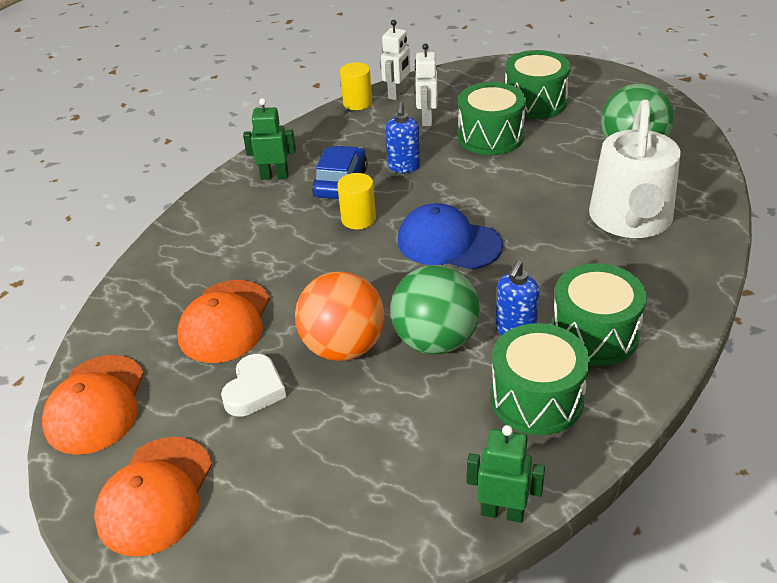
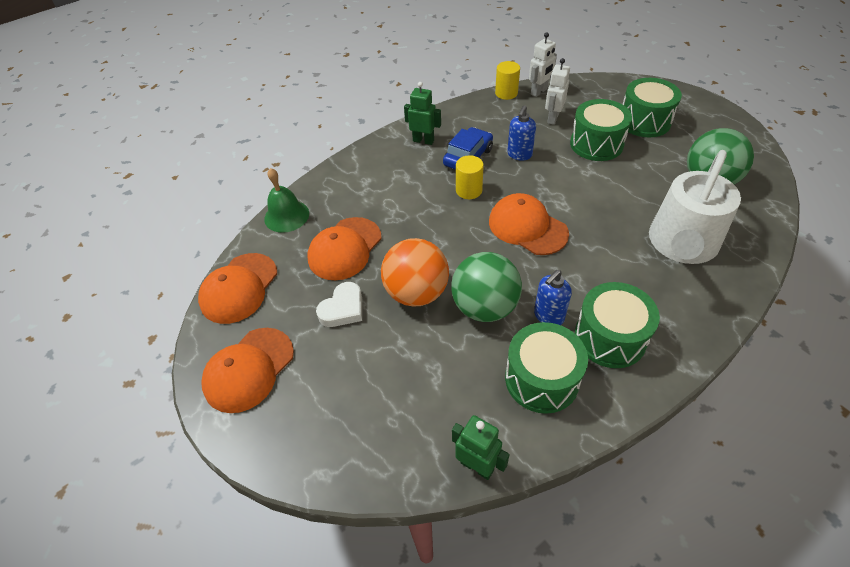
camera: 20 degrees right, 10 degrees up
(125, 303) = (286, 216): none -> green bell
(448, 243) = (527, 227): blue cap -> orange cap

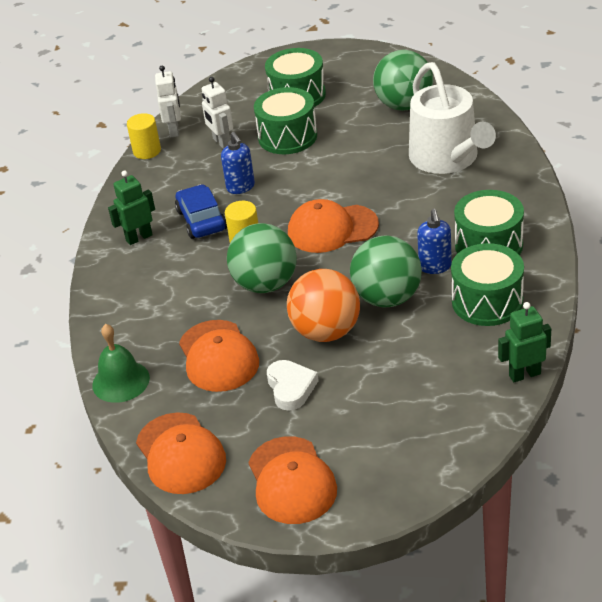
camera: 50 degrees left, 10 degrees down
(436, 228) = (265, 284): none -> green ball

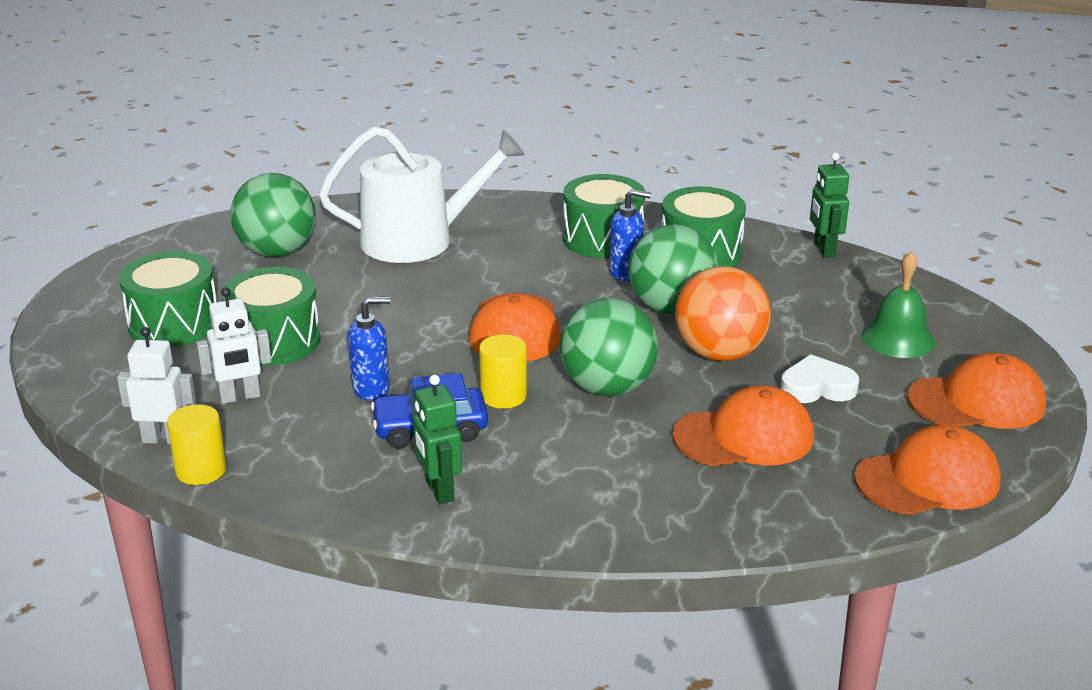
camera: 85 degrees left, 10 degrees down
(121, 381) = (775, 525): green bell -> green bell (898, 338)

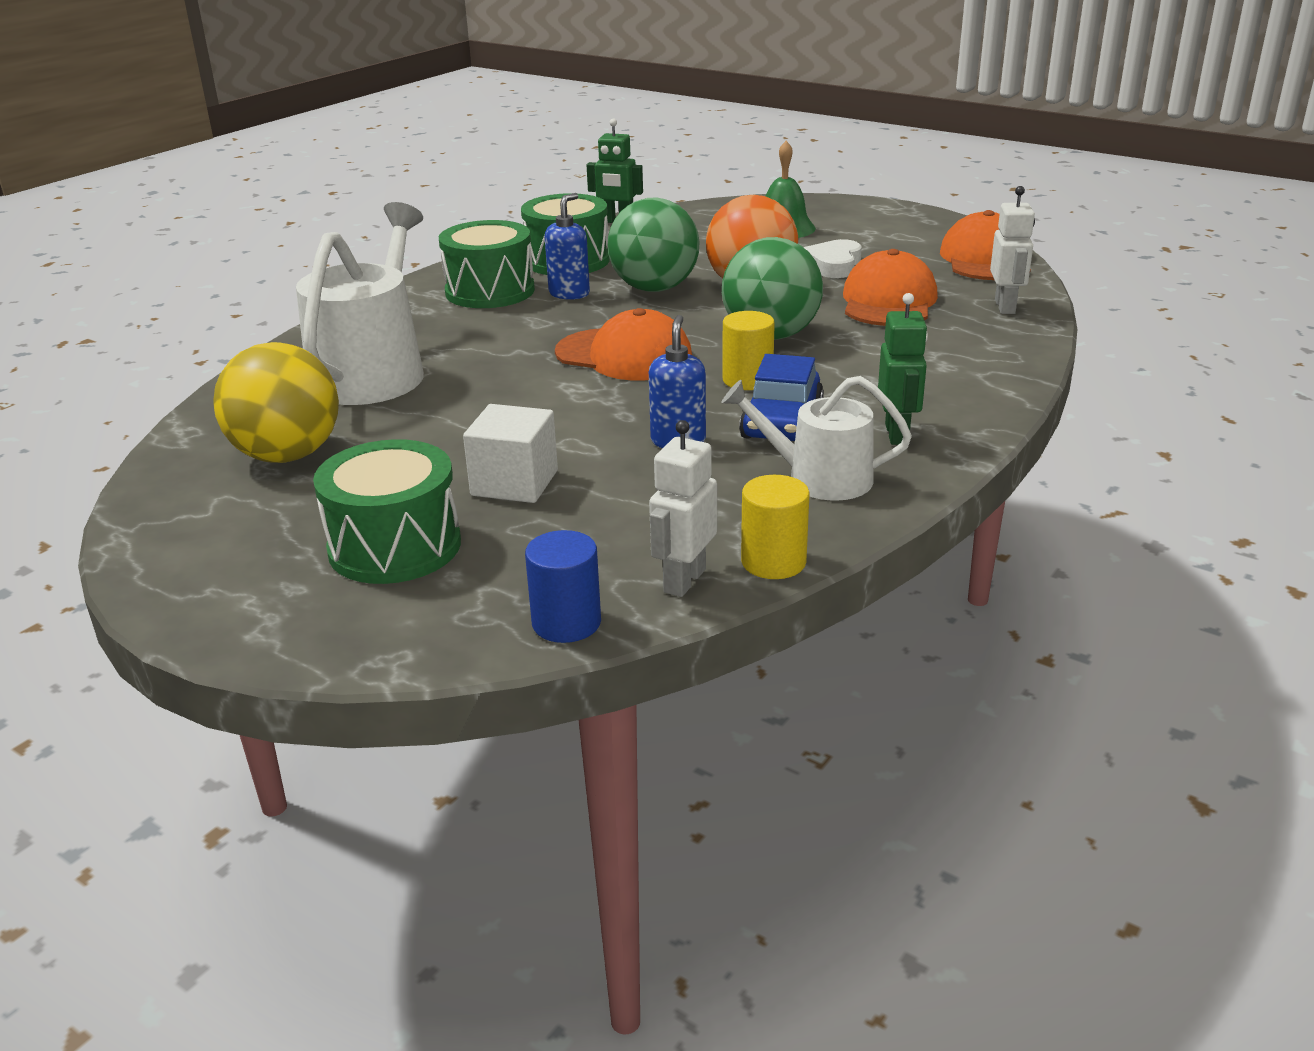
camera: 65 degrees left, 0 degrees up
(100, 408) = (566, 623): none -> blue cylinder
(240, 397) = (627, 519): white robot -> white robot (1005, 307)
(274, 341) = (514, 483): green drum -> white cube
(277, 252) = (287, 455): green ball -> yellow ball
(339, 466) = (818, 478): none -> white watering can
(439, 491) = (897, 434): green robot -> green robot turned 90 degrees counterclockwise
(977, 401) = (892, 225): orange cap -> none

